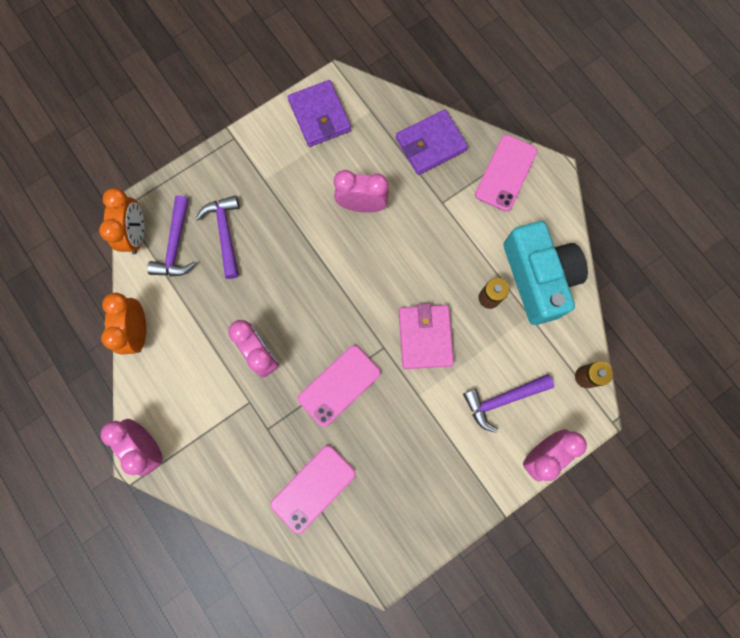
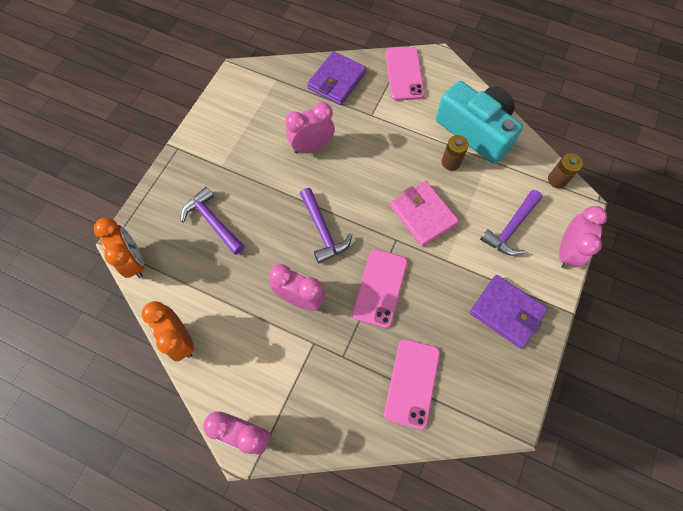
camera: 30 degrees left, 10 degrees down
(176, 245) = (175, 252): purple hammer -> purple hammer (323, 231)
(320, 116) = (239, 101): purple wallet -> purple wallet (506, 312)

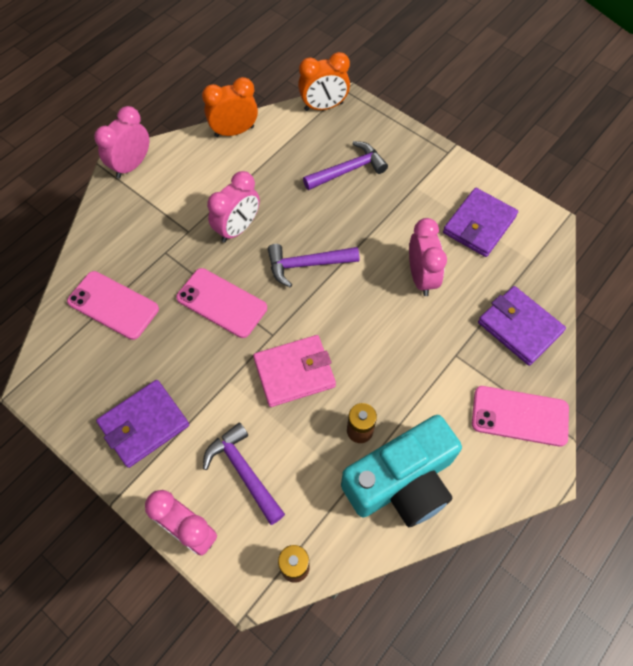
camera: 105 degrees right, 5 degrees down
(251, 116) = (479, 225): none -> purple wallet

